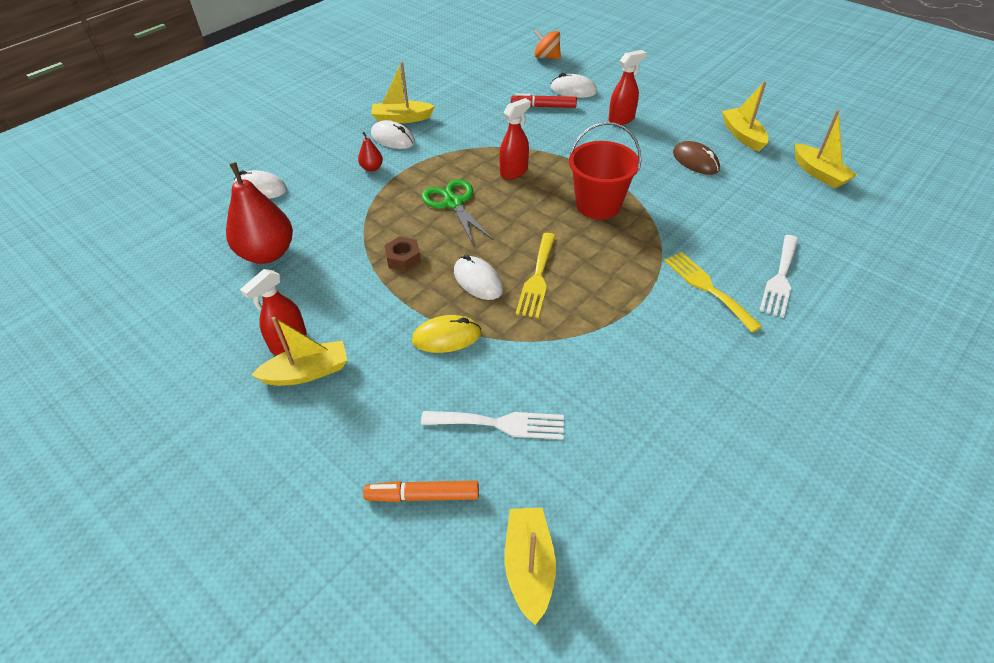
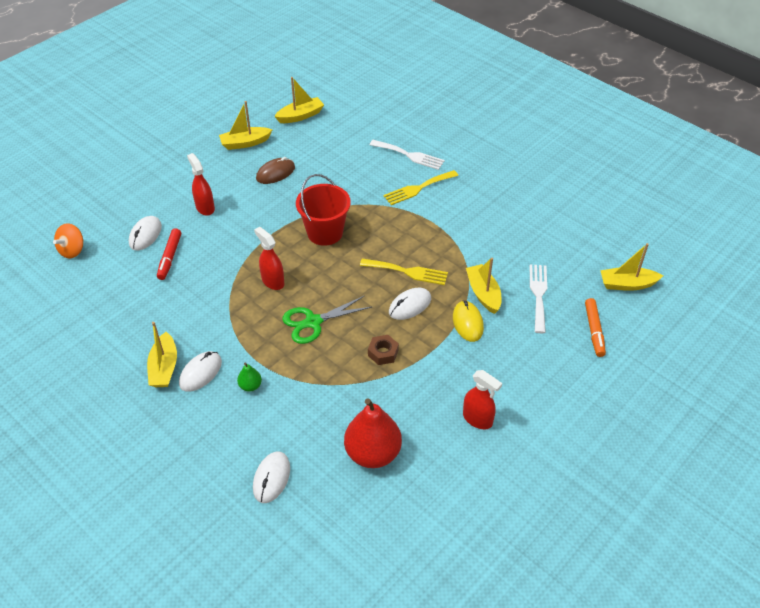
camera: 90 degrees left, 0 degrees up
(307, 372) = (506, 402): yellow boat -> yellow boat (483, 293)
(372, 168) = (250, 386): red pear -> green pear

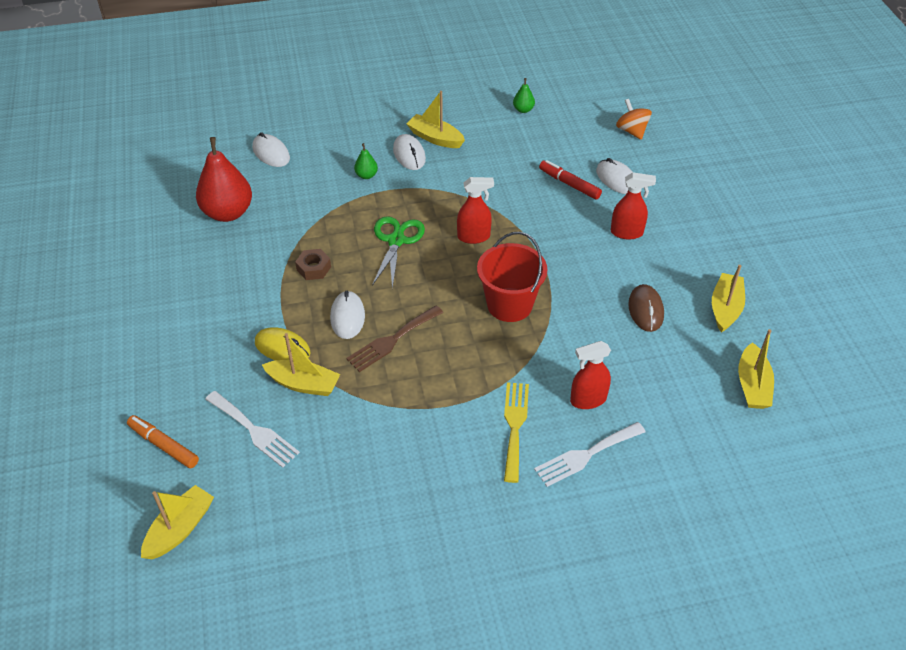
camera: 125 degrees right, 0 degrees up
(81, 329) = (523, 110): none -> green pear
(408, 272) = (392, 340): yellow fork -> brown fork
(477, 419) = (181, 290): red spray bottle -> red spray bottle (588, 400)

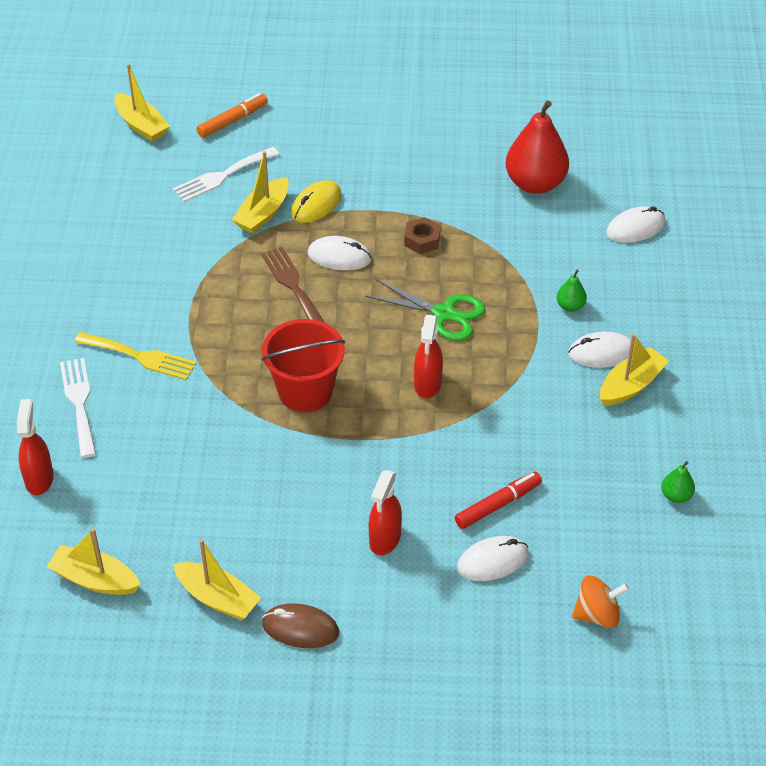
camera: 105 degrees right, 0 degrees up
(588, 400) = (144, 423): red spray bottle -> red spray bottle (39, 479)
(645, 310) = (247, 515): brown mouse -> brown mouse (300, 628)

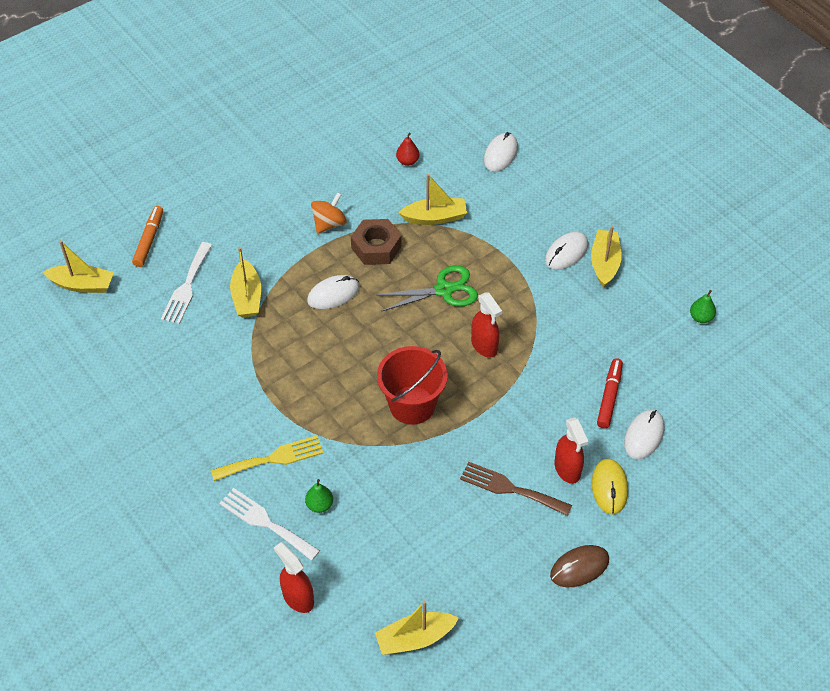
camera: 40 degrees left, 5 degrees up
(218, 598) = (508, 588): yellow boat -> yellow boat (435, 217)
(293, 285) = (323, 335): brown fork -> brown fork (510, 488)
(316, 204) = (277, 266): yellow mouse -> yellow mouse (609, 487)
(422, 240) = (376, 247): brown nut -> brown nut, size x1.53
(535, 184) = (407, 161): red pear -> red pear, size x0.45
(570, 306) = (516, 233): green pear -> green pear (319, 505)
(597, 614) = (734, 425): orange spinning top -> orange spinning top (329, 223)

